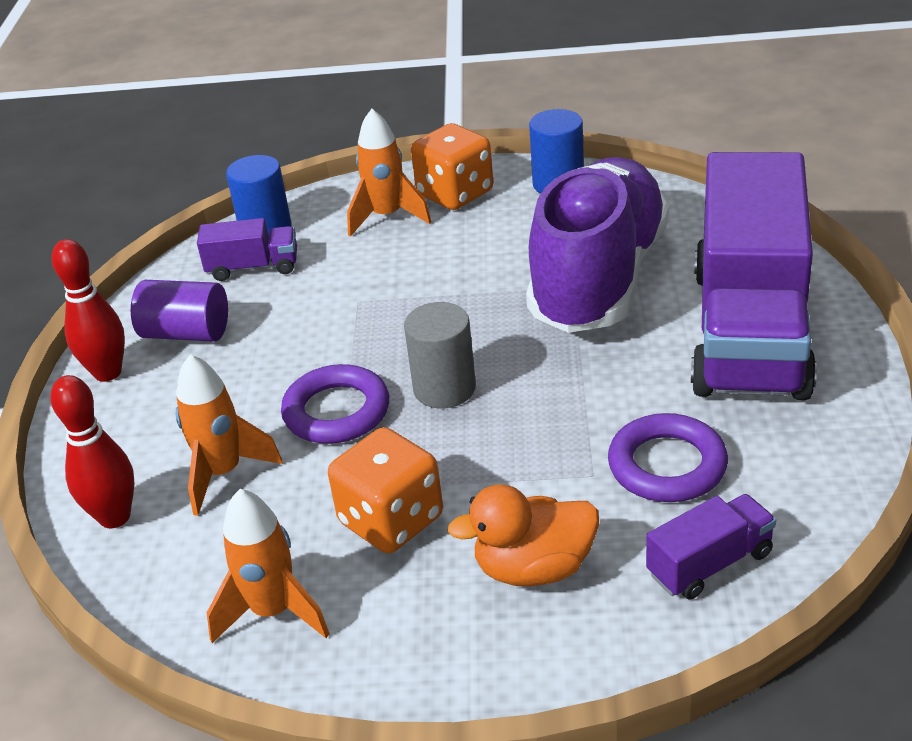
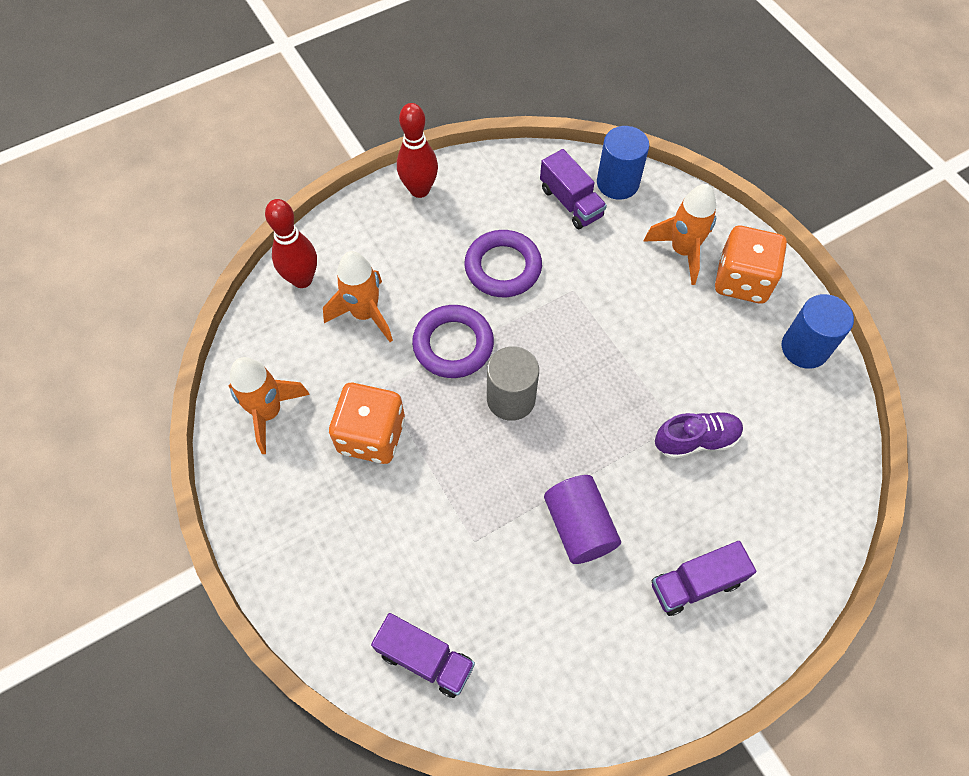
camera: 55 degrees right, 25 degrees up
(186, 333) = (480, 208): purple cylinder -> purple cylinder (579, 527)
(534, 568) = (370, 545): orange duck -> none
(599, 278) = (696, 440): purple shoe -> purple shoe, size x0.40
(667, 465) = (508, 588): purple ring -> purple ring (503, 267)
(749, 330) = (695, 584): purple truck -> purple truck, size x0.40

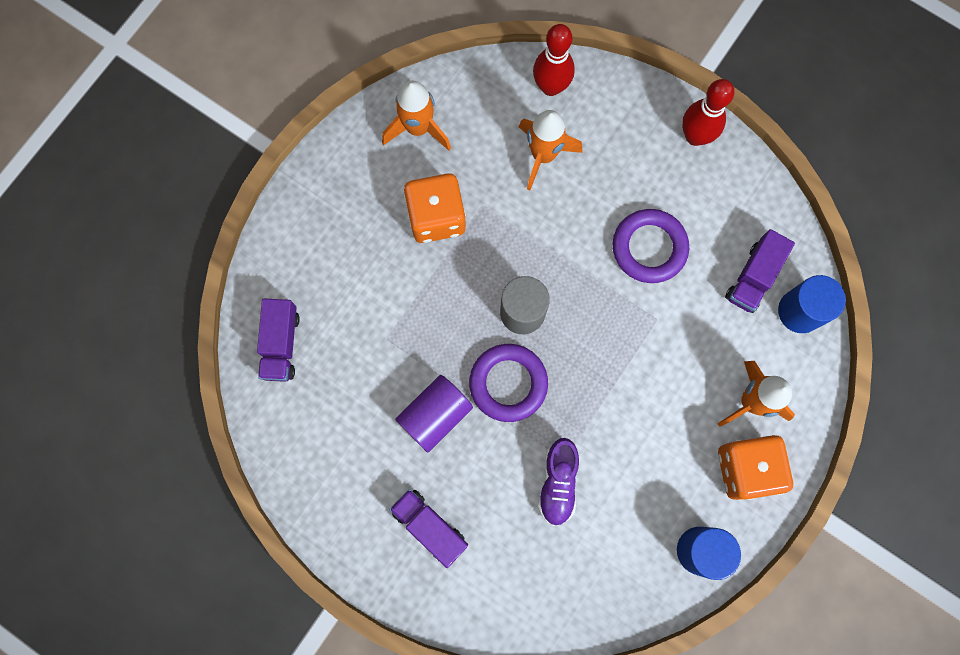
camera: 65 degrees right, 15 degrees up
(453, 345) = (550, 241): purple ring -> purple ring (508, 383)
(696, 440) = (558, 483): purple shoe -> purple shoe turned 45 degrees clockwise

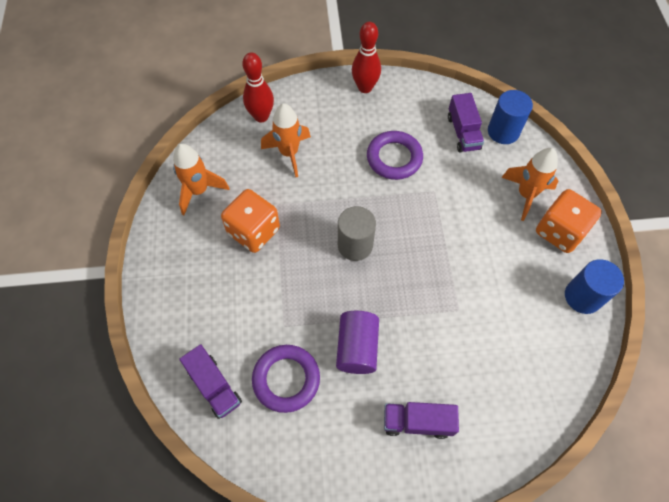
camera: 40 degrees left, 15 degrees down
(508, 383) = (384, 292): purple ring -> purple ring (286, 379)
(558, 483) = (468, 326): purple shoe -> none

